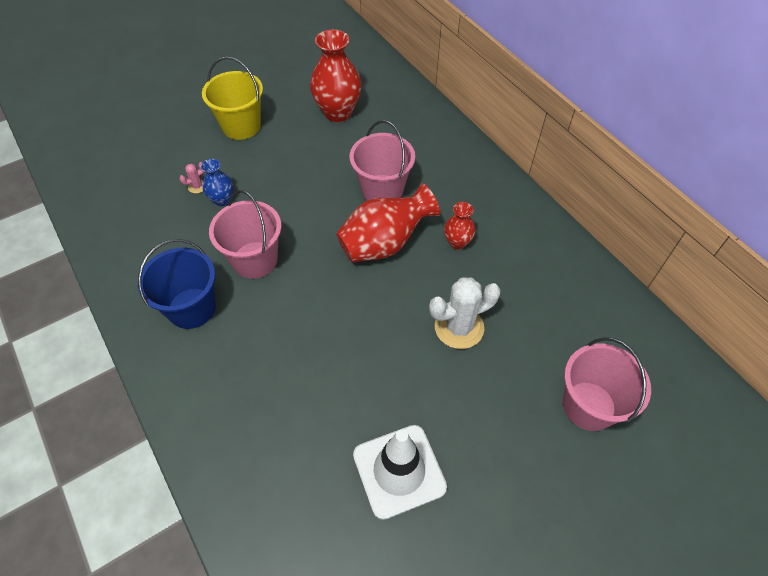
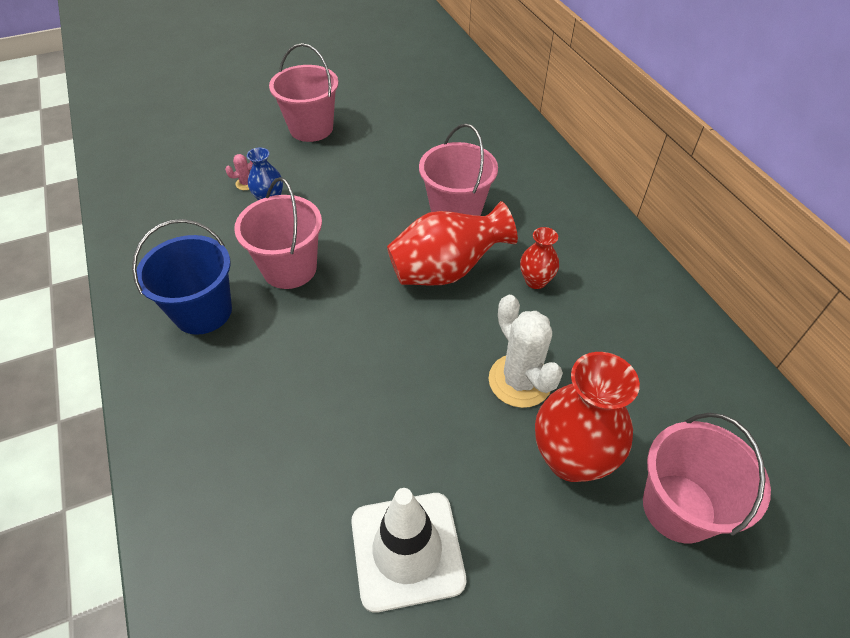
camera: 10 degrees right, 5 degrees down
(241, 126) = (311, 128): yellow bucket -> pink bucket
(338, 112) = (422, 126): red vase -> red vase (571, 458)
(459, 327) = (520, 381): white cactus -> white cactus turned 75 degrees clockwise

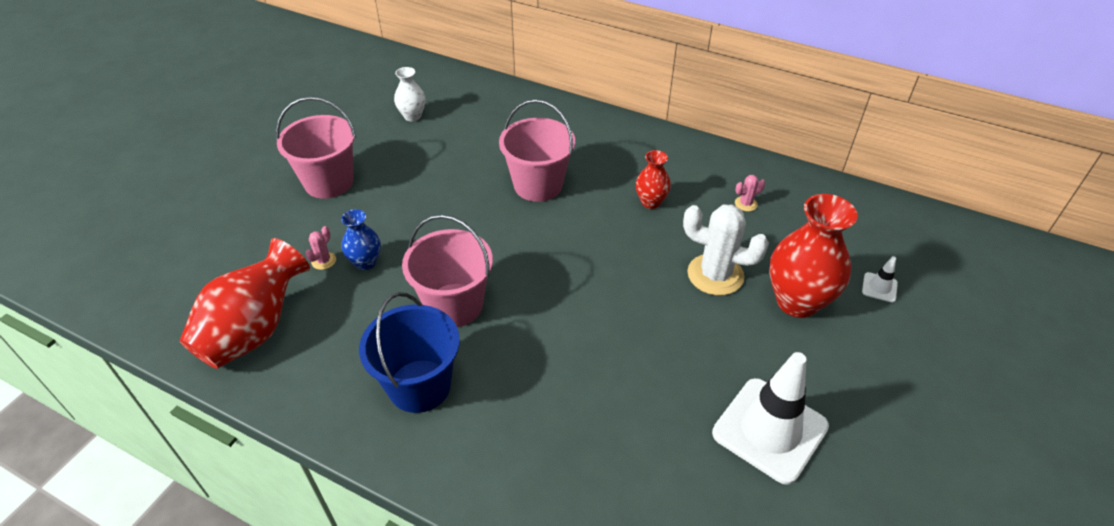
camera: 40 degrees left, 5 degrees down
(422, 107) = (412, 116): none -> white vase
(446, 270) = (581, 232): red vase -> red vase (255, 331)
(627, 336) = (745, 204): none -> pink cactus
(678, 507) = (879, 287): pink bucket -> white traffic cone

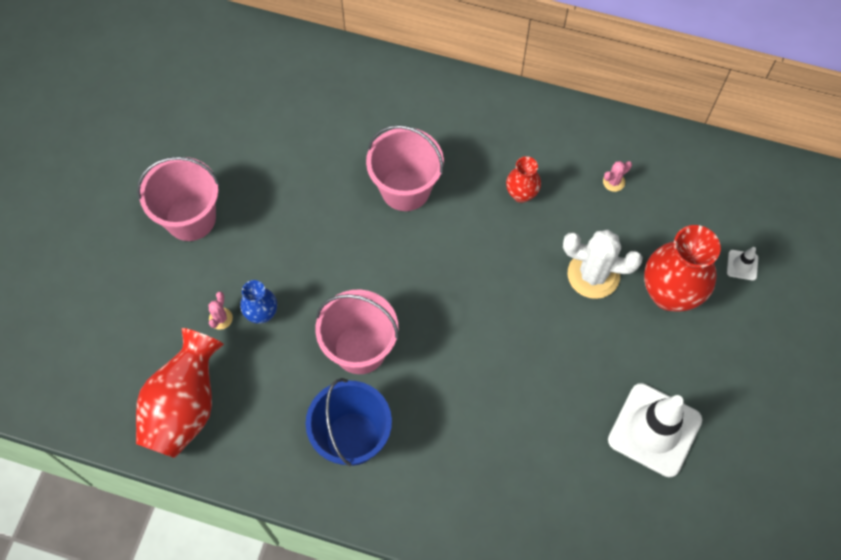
camera: 10 degrees left, 20 degrees up
(412, 116) = (249, 110): white vase -> none

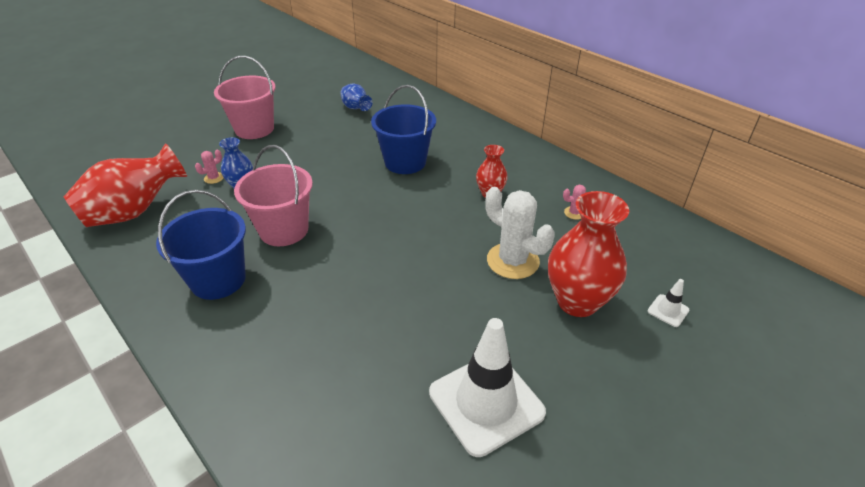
camera: 30 degrees right, 25 degrees down
(280, 121) = (356, 108): none -> blue vase
(405, 189) = (405, 162): pink bucket -> blue bucket

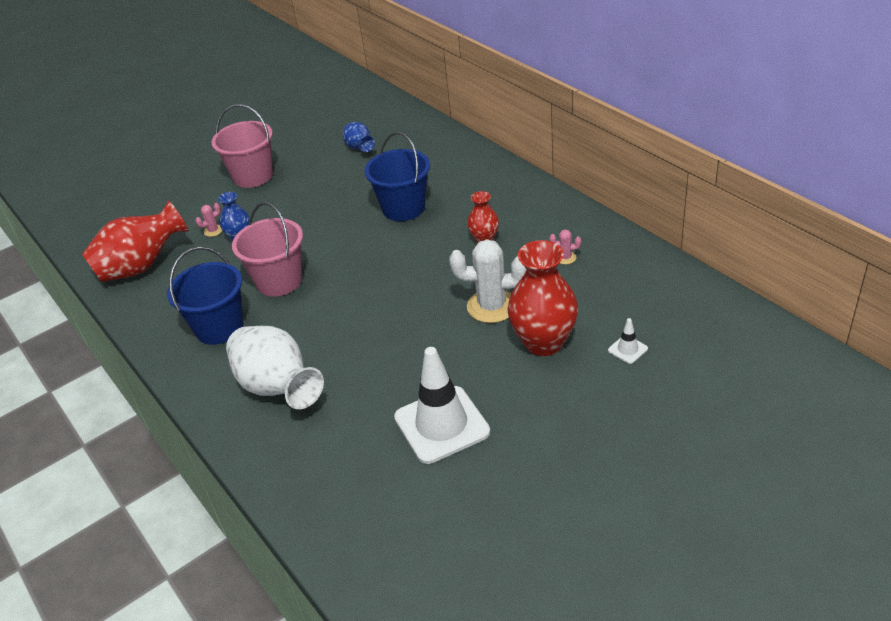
camera: 10 degrees right, 0 degrees up
(287, 353) = (278, 387): none -> white vase
(512, 261) = (492, 306): white cactus -> white cactus turned 45 degrees counterclockwise

